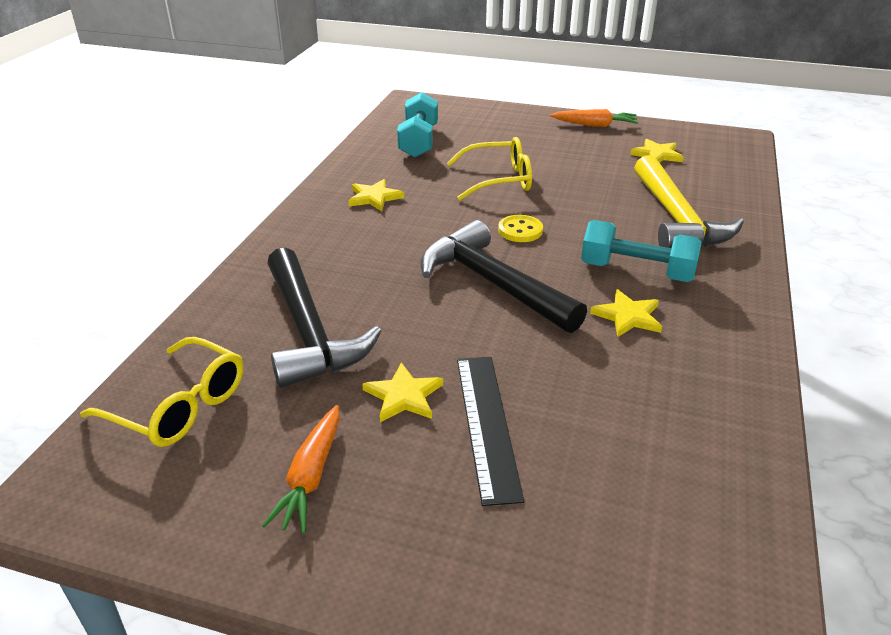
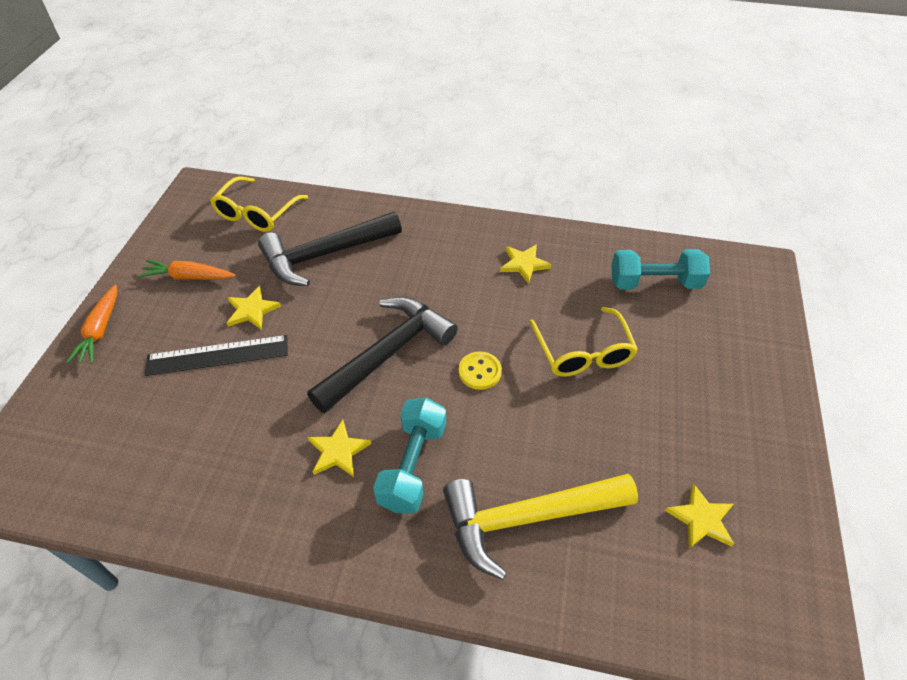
camera: 85 degrees right, 15 degrees up
(595, 125) = (772, 451): orange carrot -> orange carrot (100, 330)

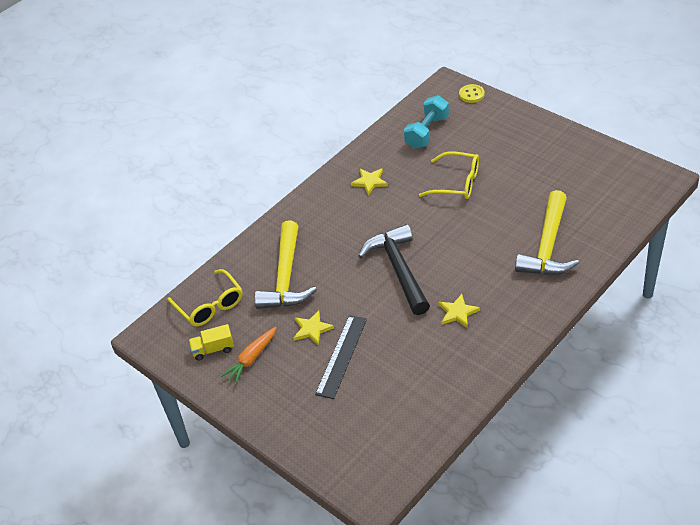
camera: 55 degrees left, 5 degrees down
(100, 330) = (270, 420): orange carrot -> none
(194, 241) = (213, 349): none -> yellow truck
(325, 254) = (286, 277): black hammer -> yellow hammer
(413, 465) = (488, 282): turquoise dumbbell -> none
(480, 372) = (441, 232): yellow button -> yellow button (471, 94)
(701, 519) = (585, 182): yellow star -> none

